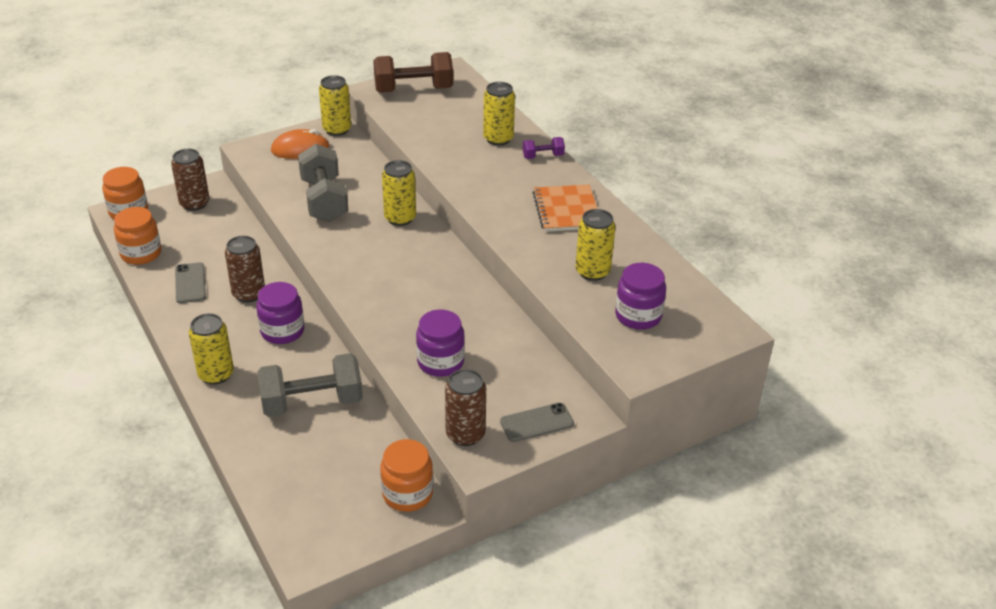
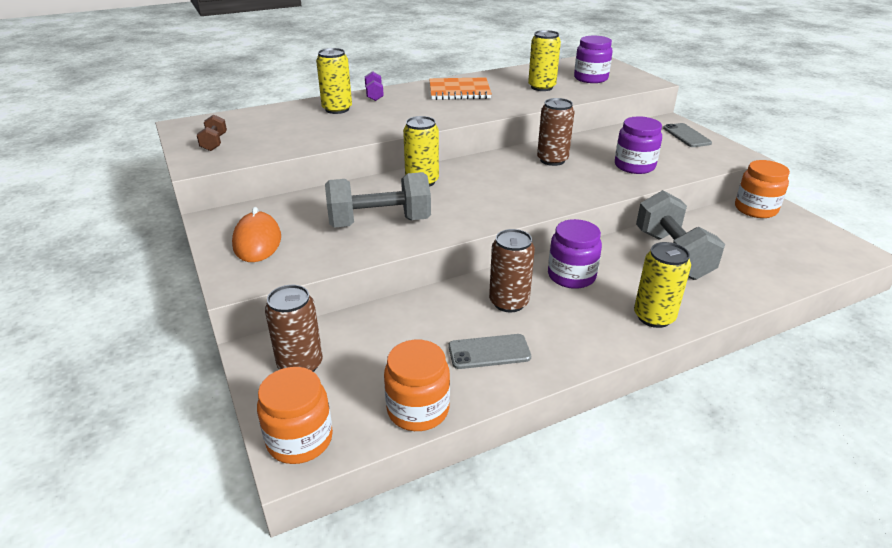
camera: 85 degrees left, 5 degrees down
(337, 129) = (224, 218): yellow can -> none
(413, 90) = (214, 143): brown dumbbell -> brown dumbbell, size x0.48
(465, 434) = (714, 159): brown can -> brown can (552, 160)

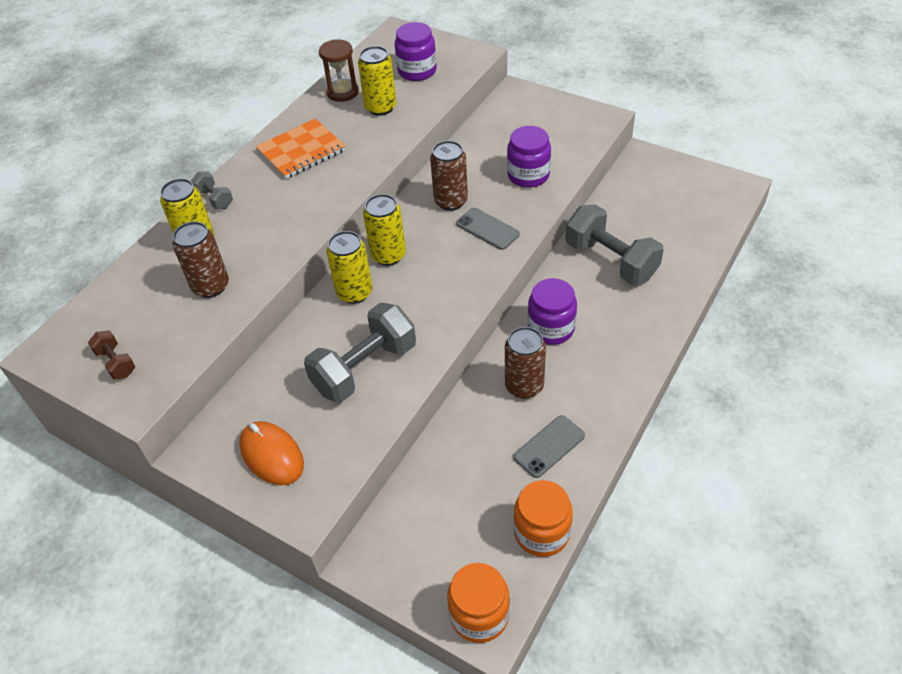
camera: 30 degrees left, 15 degrees up
(300, 364) = (413, 550): brown can -> brown can (211, 286)
(374, 95) = (215, 199): purple dumbbell -> grey dumbbell
(522, 74) = (342, 92): none -> brown hourglass
(654, 317) = (641, 339): yellow can -> yellow can (388, 255)
(686, 136) = (543, 108): grey phone -> grey phone (487, 229)
(755, 209) = (639, 170): orange jar -> none

